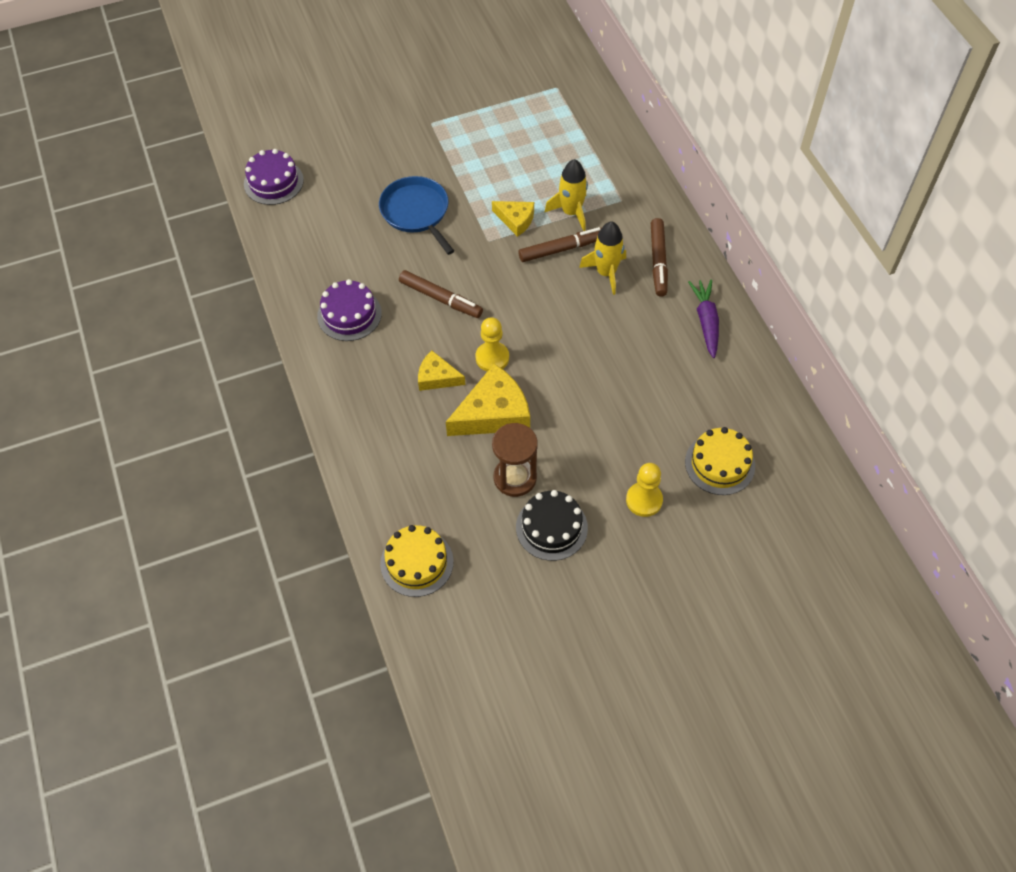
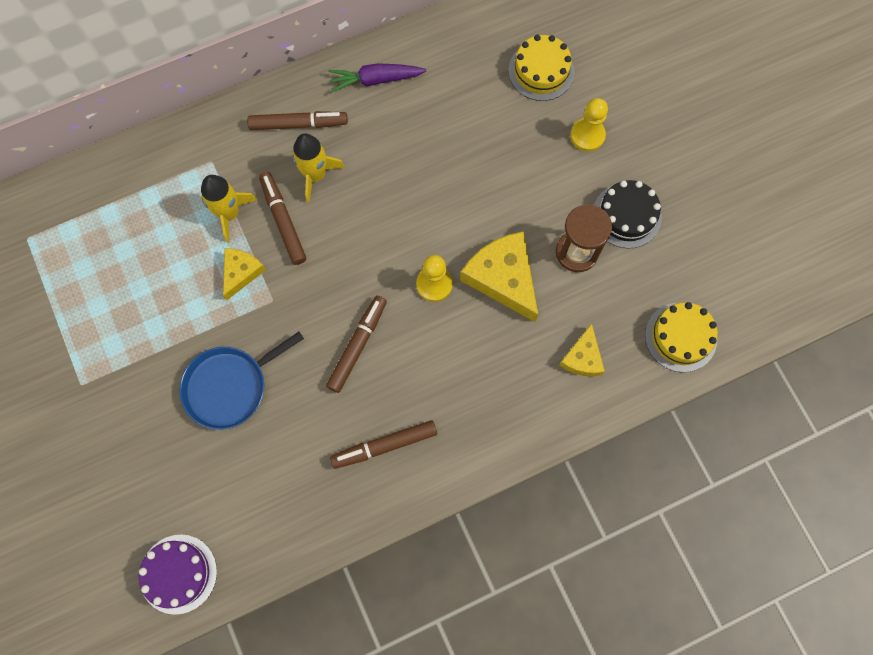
camera: 95 degrees left, 15 degrees up
(349, 314) = (384, 446): purple cake -> brown marker
(437, 377) = (463, 339): yellow cheese -> yellow cheese (582, 358)

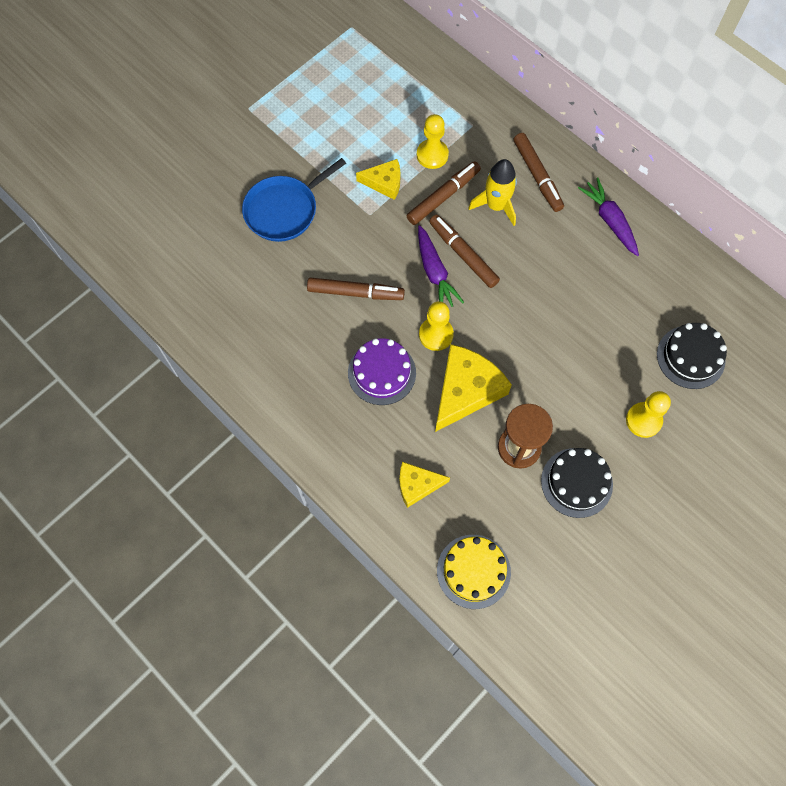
camera: 70 degrees right, 5 degrees down
(178, 574) = (122, 230): purple cake -> purple cake (382, 373)
(229, 214) = (432, 155): yellow rocket -> yellow pawn
(229, 386) = (284, 210): blue pan -> blue pan turned 75 degrees counterclockwise
(365, 260) = (435, 272): none -> purple carrot
(384, 446) = (275, 344): brown marker -> brown marker (463, 254)
(541, 71) = (690, 357): yellow cake -> black cake

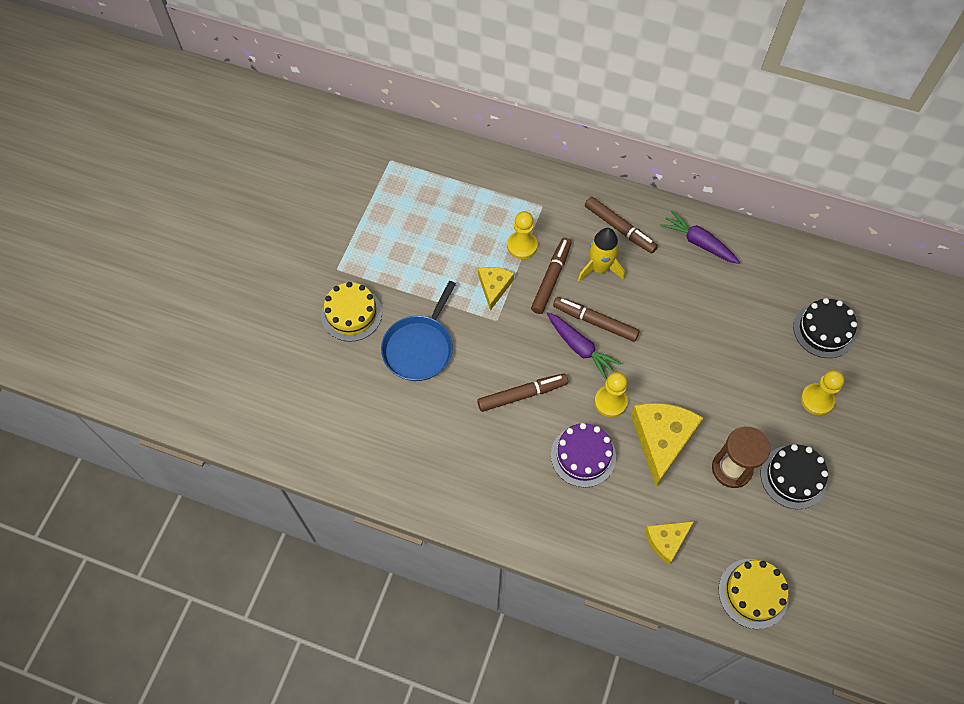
camera: 25 degrees left, 5 degrees down
(239, 154) = (351, 314): none -> yellow cake
(384, 182) = (494, 287): yellow cheese -> yellow cheese turned 60 degrees counterclockwise

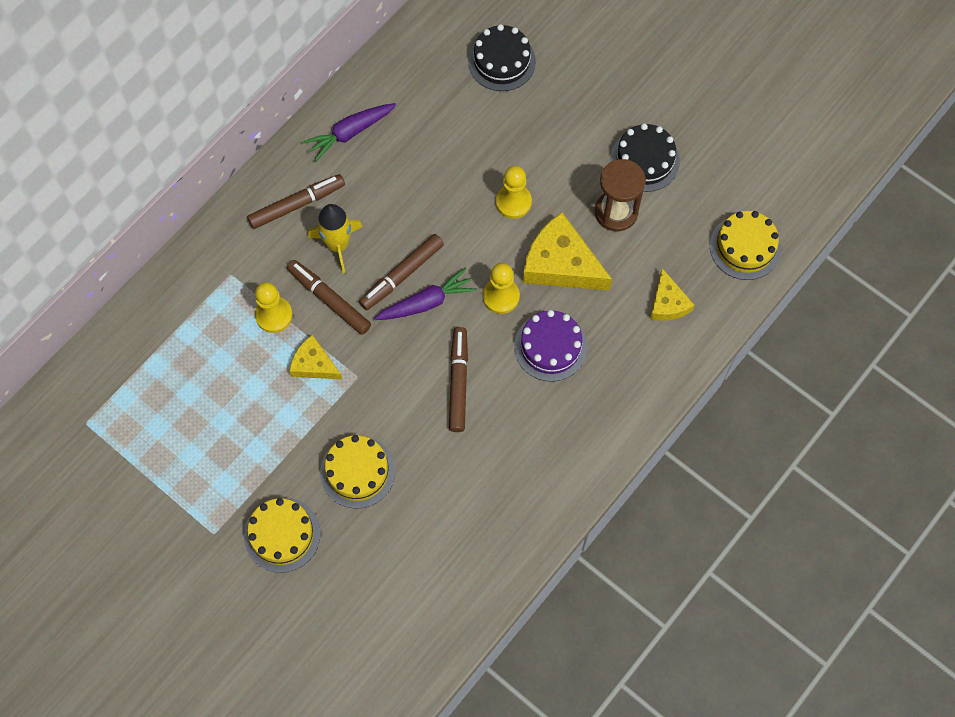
camera: 70 degrees left, 5 degrees up
(419, 347) = (357, 471): blue pan -> yellow cake
(817, 400) = (573, 103): yellow pawn -> yellow pawn (513, 202)

